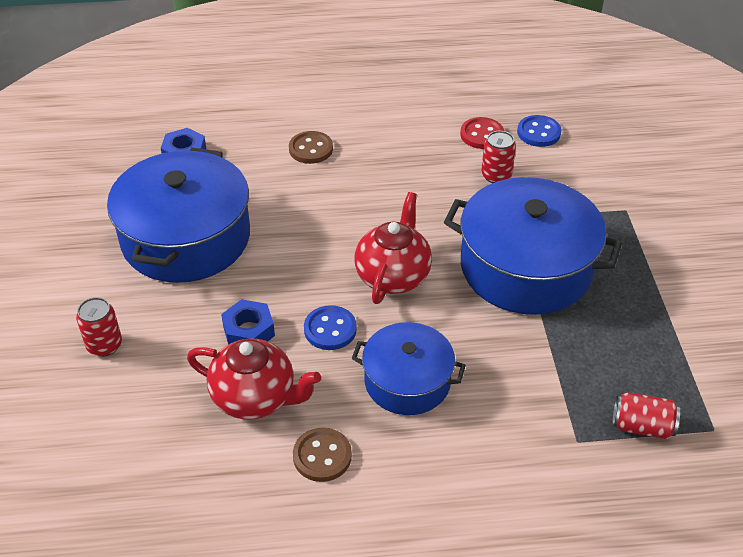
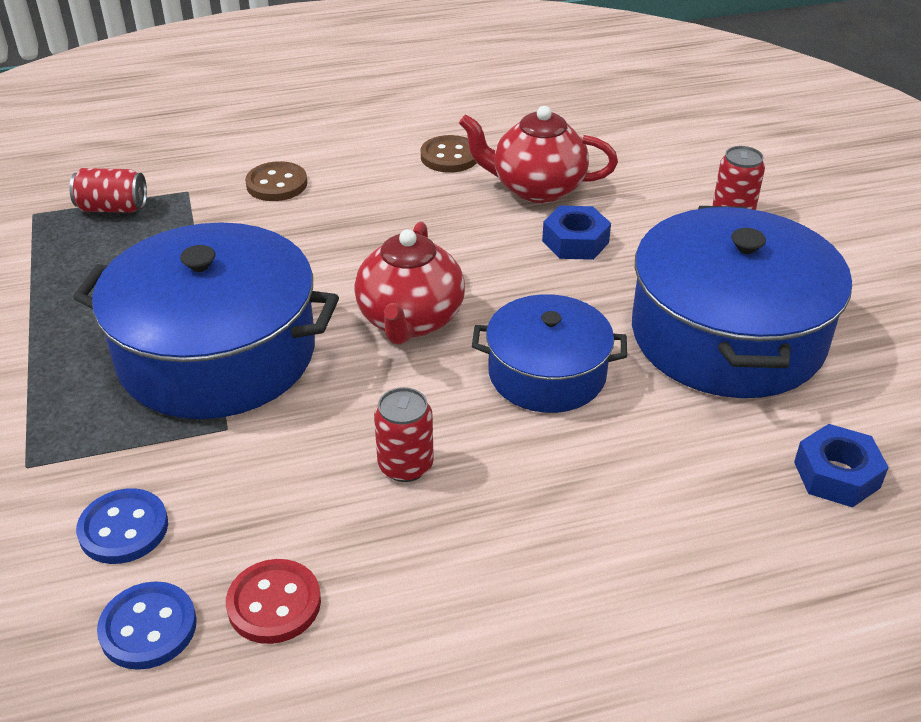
camera: 170 degrees right, 5 degrees down
(311, 149) = (613, 518): brown button -> brown button (276, 184)
(330, 329) = (477, 253): blue button -> blue button (123, 529)
(407, 381) = (373, 217): blue pot -> blue pot (547, 373)
(496, 176) = (250, 506): red can -> red can (405, 465)

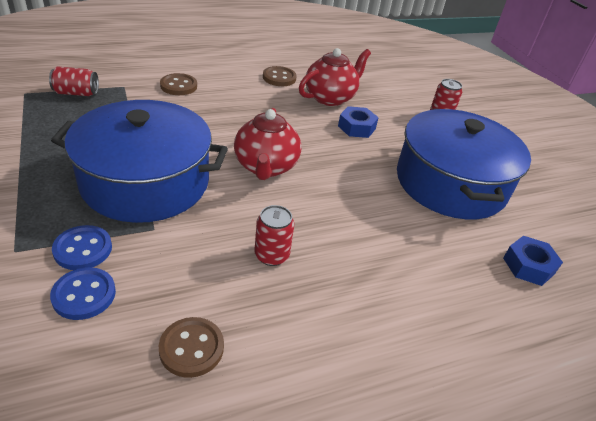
camera: 10 degrees left, 0 degrees up
(148, 628) = (102, 366): blue button -> blue button (83, 249)
(274, 603) = (191, 348): red button -> brown button
(536, 188) = (330, 98): red teapot -> red teapot turned 135 degrees clockwise
(547, 373) = (351, 201): blue pot -> none

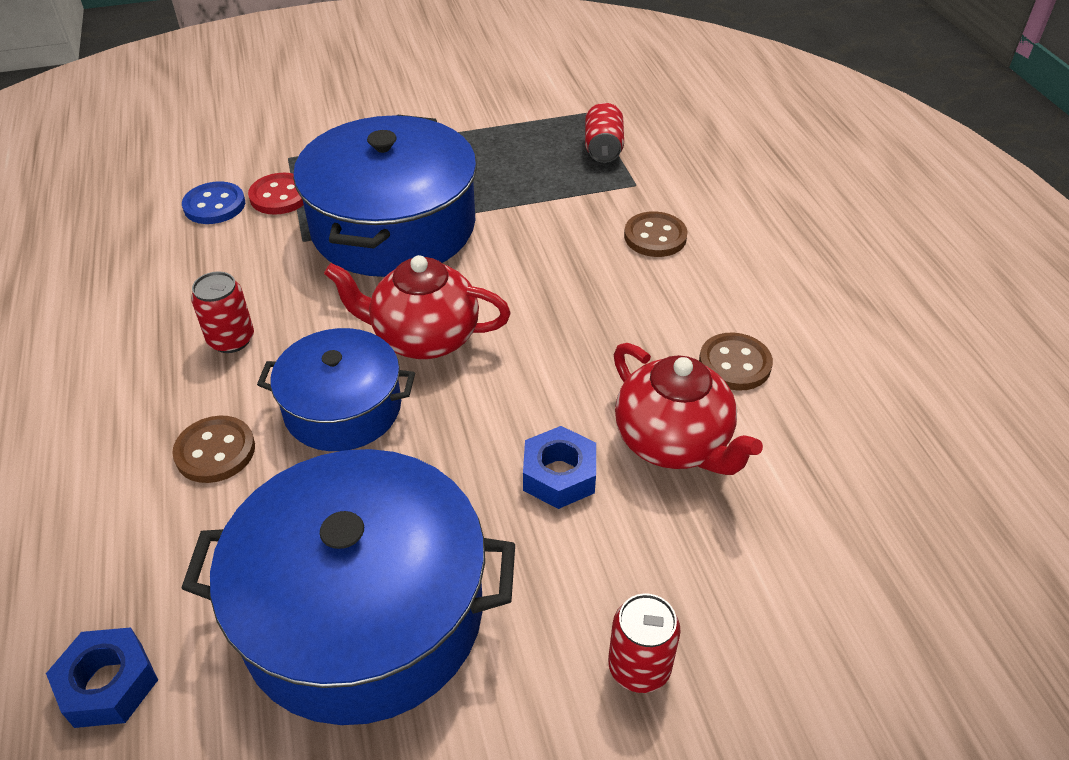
camera: 100 degrees right, 5 degrees up
(83, 249) = (280, 196): blue button -> red button
(191, 348) = (119, 278): brown button -> brown button (215, 451)
(328, 197) = (343, 408): none -> blue pot

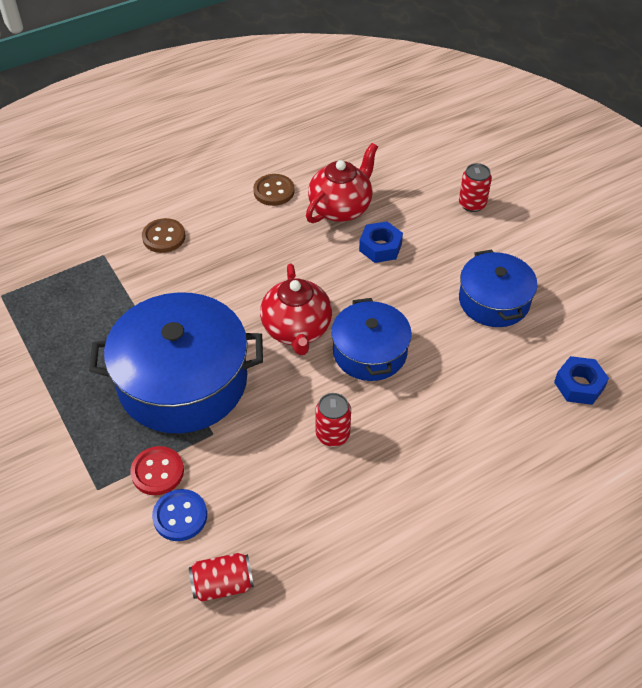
camera: 105 degrees left, 5 degrees up
(215, 451) = (427, 402): brown button -> none
(363, 613) = (494, 301): blue pot -> blue pot, size x0.59
(603, 148) = (57, 279): red can -> red can (222, 584)

